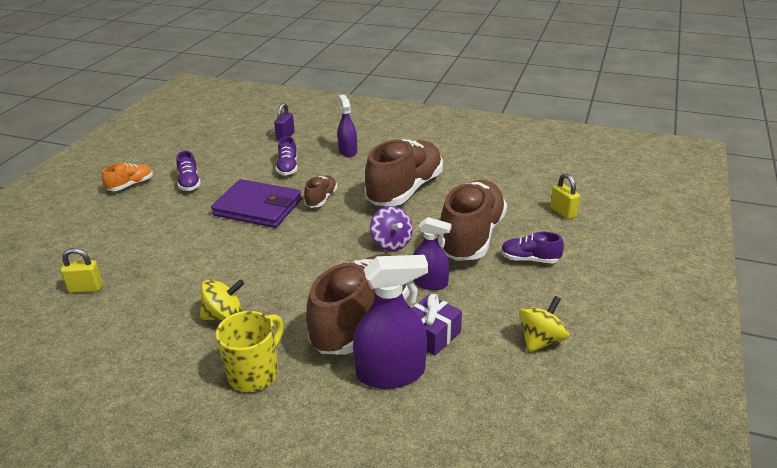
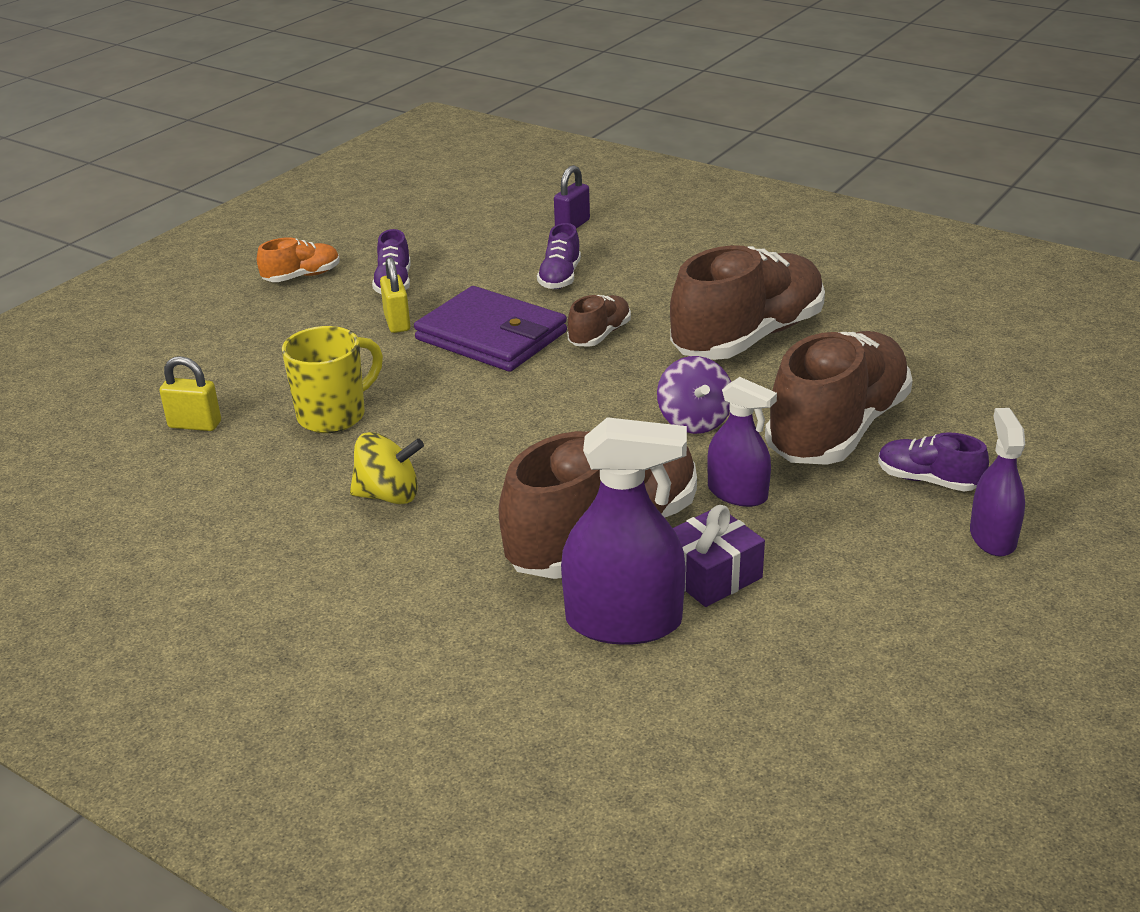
camera: 15 degrees right, 0 degrees up
(255, 373) = (410, 587): yellow mug -> yellow mug (334, 415)
(348, 151) = (670, 261): purple spray bottle -> purple spray bottle (992, 537)
(541, 340) = (896, 613): yellow spinning top -> none
(563, 212) = (1021, 410): yellow padlock -> yellow padlock (397, 322)

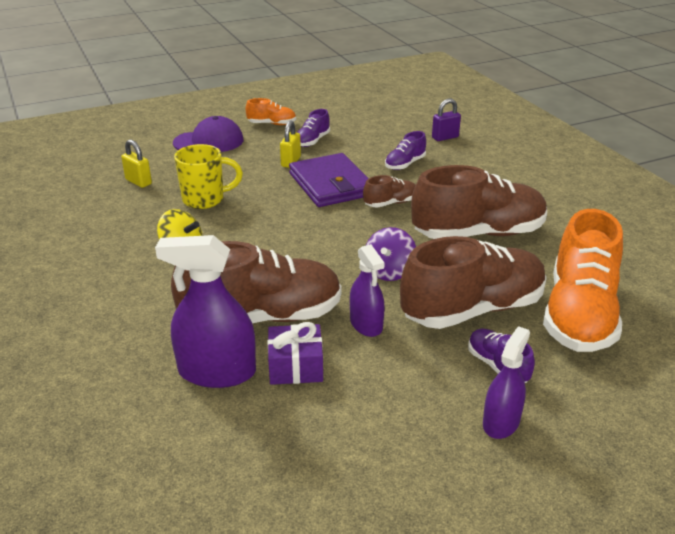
camera: 30 degrees right, 0 degrees up
(234, 331) = (209, 141): none -> purple cap
(623, 621) = (217, 372): purple spray bottle -> purple spray bottle turned 150 degrees clockwise
(952, 392) = (579, 315): none -> orange shoe

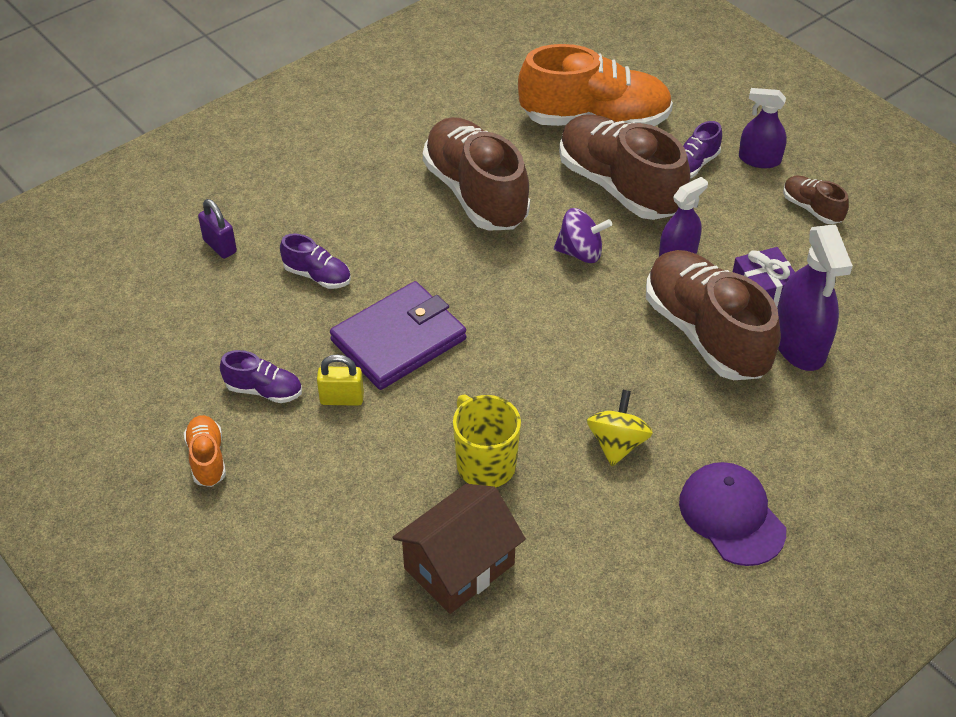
camera: 105 degrees left, 15 degrees up
(138, 182) = (459, 566): yellow padlock -> brown house
(209, 141) = (295, 524): purple cap -> purple cap (731, 516)
(390, 203) = (431, 273): brown shoe -> brown shoe (811, 208)

